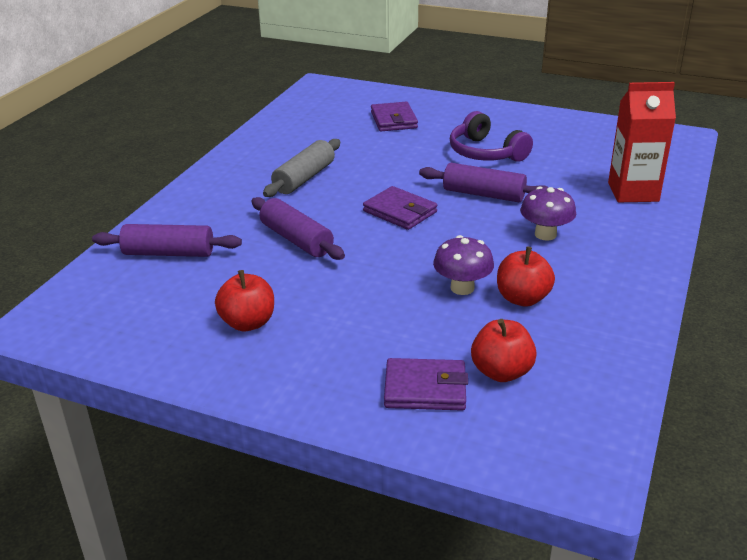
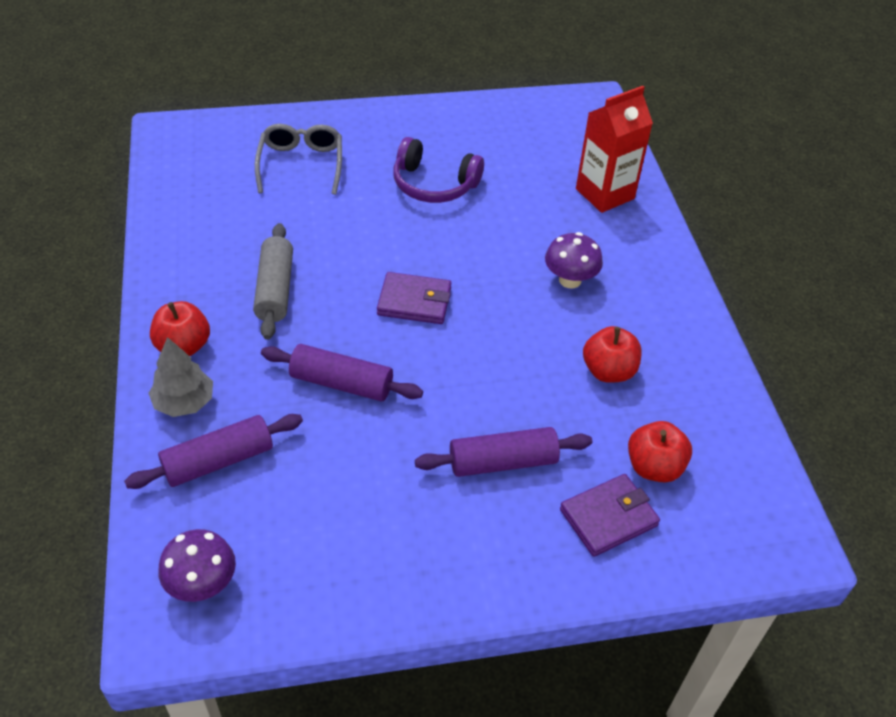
camera: 35 degrees left, 15 degrees up
(181, 217) = (184, 402): none -> grey tree
(248, 323) = (387, 517): red apple -> red apple (183, 346)
(394, 120) = (301, 164): purple wallet -> grey glasses
(462, 288) = (548, 380): purple mushroom -> purple mushroom (202, 584)
(483, 194) = (476, 246): purple rolling pin -> purple rolling pin (503, 462)

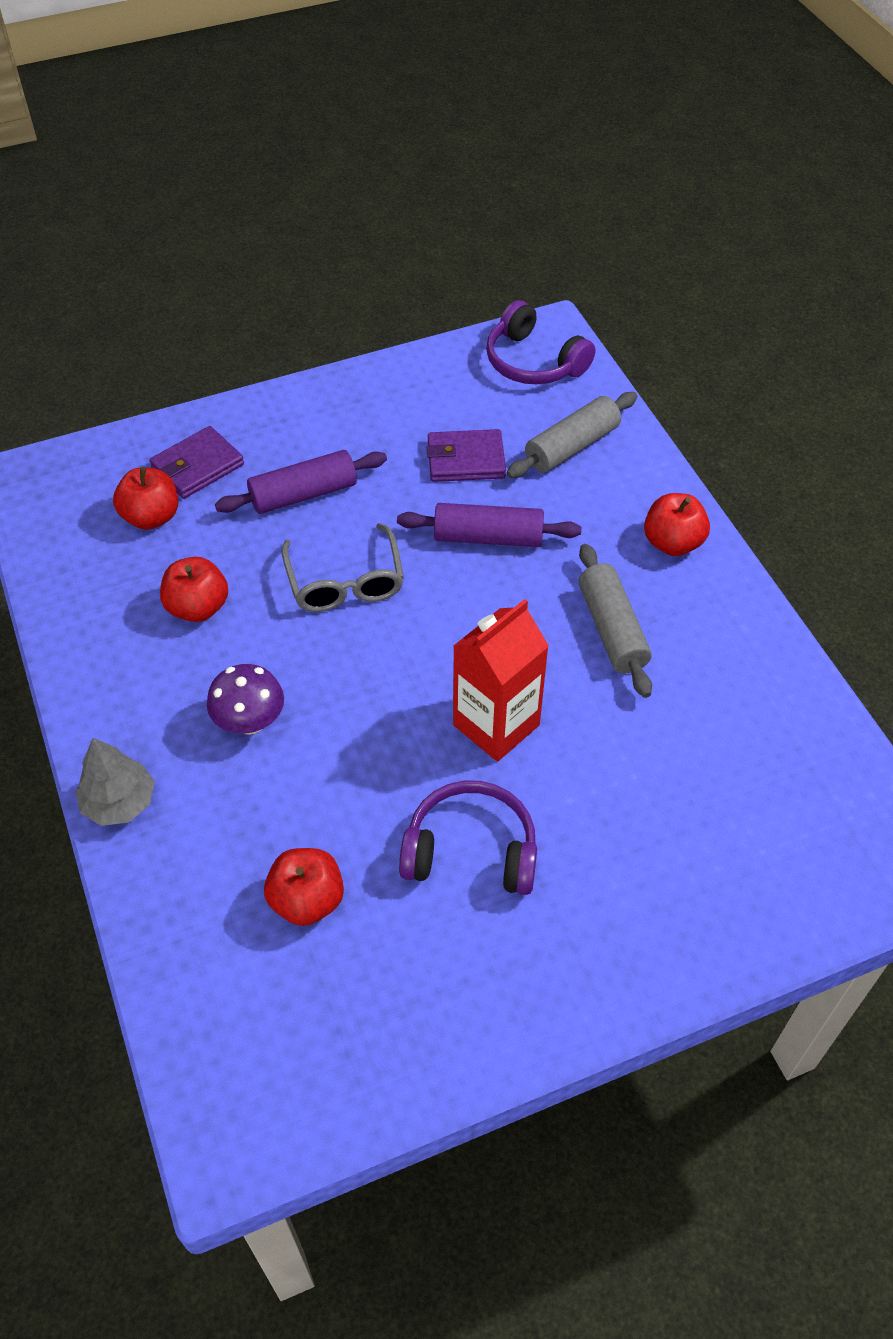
camera: 170 degrees right, 5 degrees up
(184, 402) = (635, 489): grey tree -> grey tree (119, 802)
(202, 584) = (533, 362): purple mushroom -> purple headphones
(218, 461) = (571, 446): purple rolling pin -> grey rolling pin
(301, 164) = (682, 844): grey glasses -> grey glasses (345, 581)
(414, 301) = (441, 648): purple wallet -> purple wallet (466, 460)
(541, 180) = (307, 900): none -> red apple
(605, 194) = (204, 894): red carton -> red carton (496, 725)

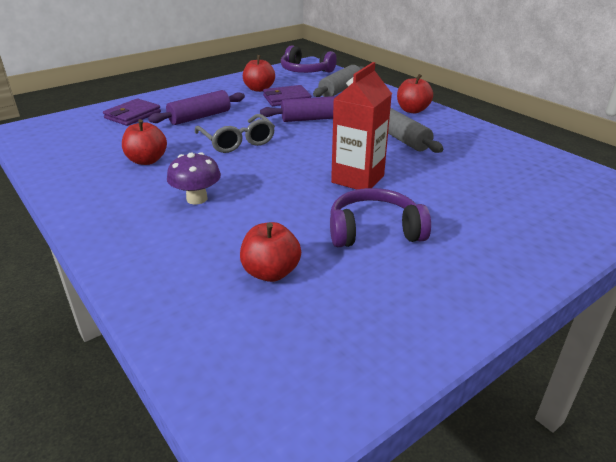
camera: 15 degrees left, 20 degrees down
(119, 802) = (110, 247): grey tree -> none
(151, 517) = (108, 133): red apple -> red apple (259, 89)

